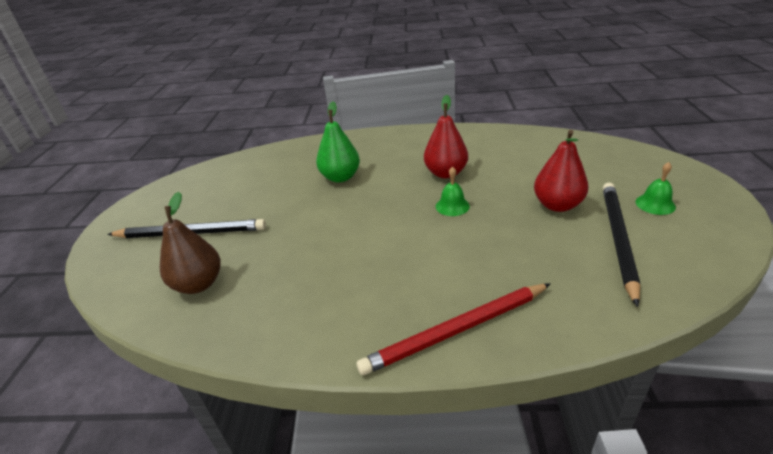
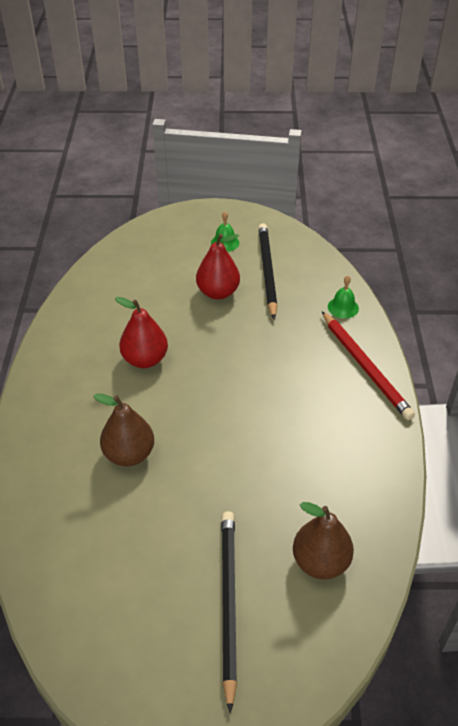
camera: 95 degrees left, 10 degrees up
(340, 177) = (129, 454): green pear -> brown pear
(452, 206) = (208, 358): green bell -> green bell (343, 307)
(617, 239) = (267, 271): black pencil -> black pencil turned 75 degrees clockwise

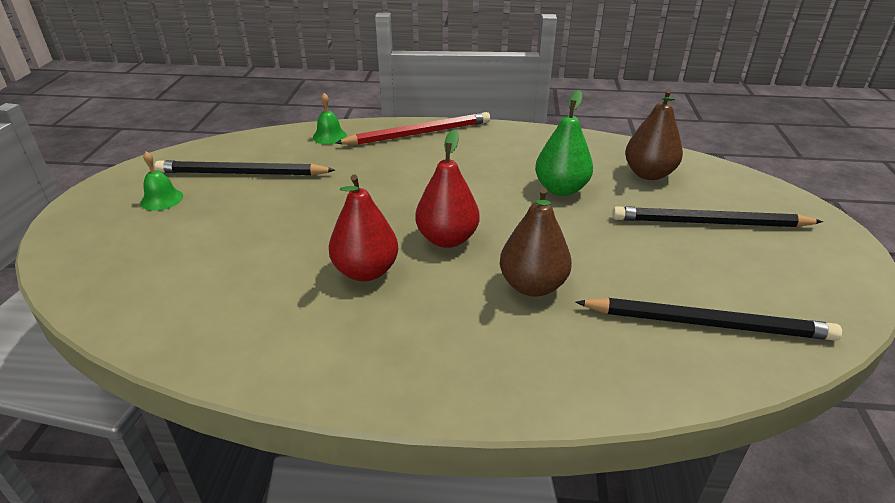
camera: 85 degrees left, 10 degrees down
(82, 566) = (707, 323): none -> black pencil
(218, 292) = (261, 209): red pear -> red pear (447, 239)
(275, 480) = (561, 189): none -> green pear

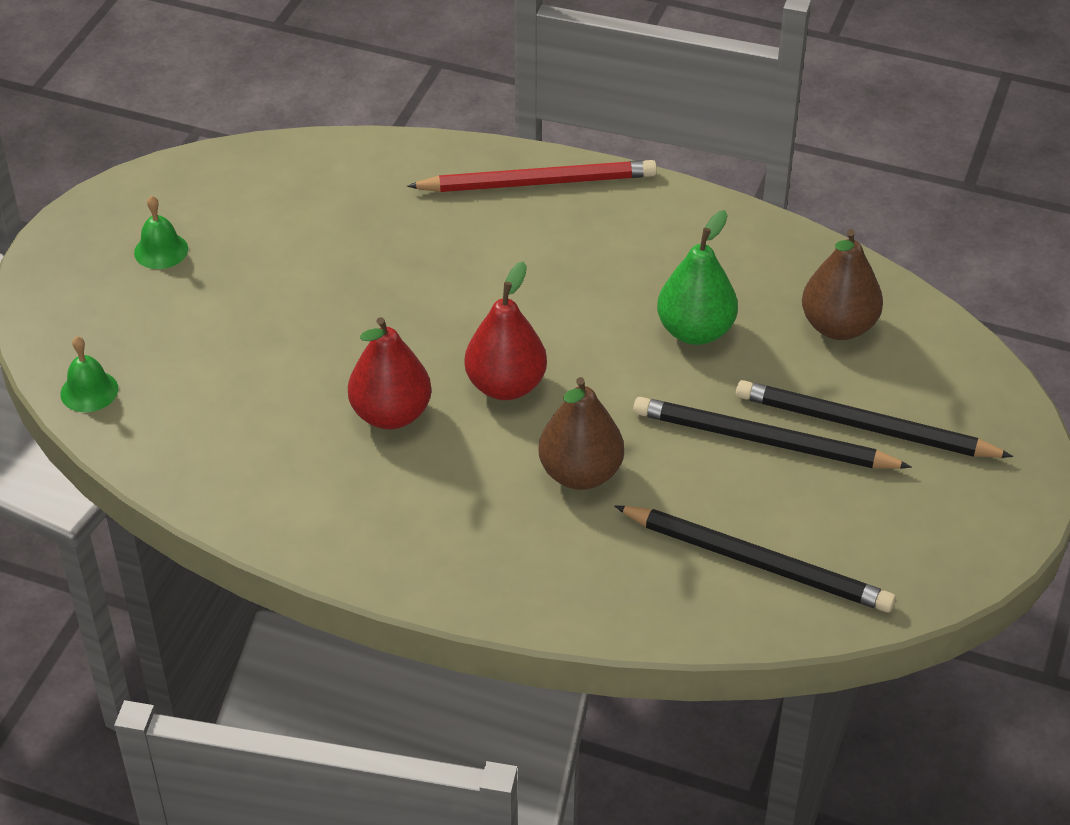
camera: 15 degrees right, 10 degrees up
(242, 174) = (268, 221): black pencil -> black pencil (763, 441)
(329, 136) = (404, 165): green bell -> green bell (89, 391)

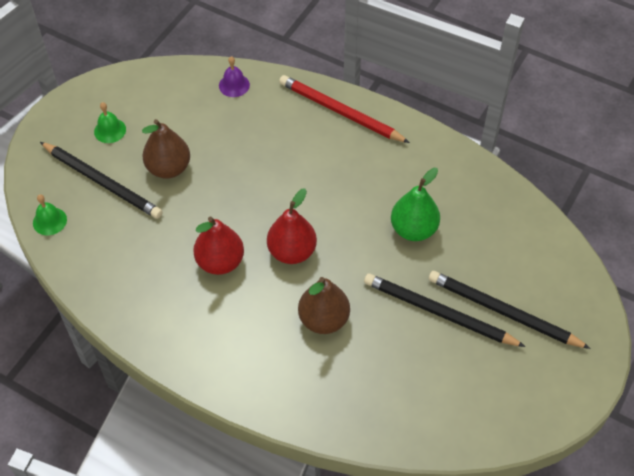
camera: 10 degrees right, 10 degrees up
(354, 164) = (234, 85): none -> purple bell
(538, 182) = (340, 112): red pencil -> red pencil turned 150 degrees counterclockwise
(757, 562) = (417, 398): black pencil -> black pencil (102, 182)
(838, 326) = (502, 238): brown pear -> brown pear (168, 168)

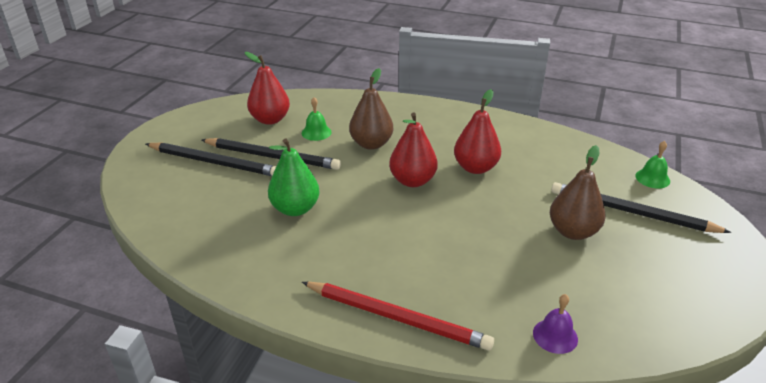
camera: 170 degrees right, 20 degrees down
(110, 130) = (668, 260): green bell -> green bell (316, 132)
(444, 389) = (270, 119): none -> red pear

